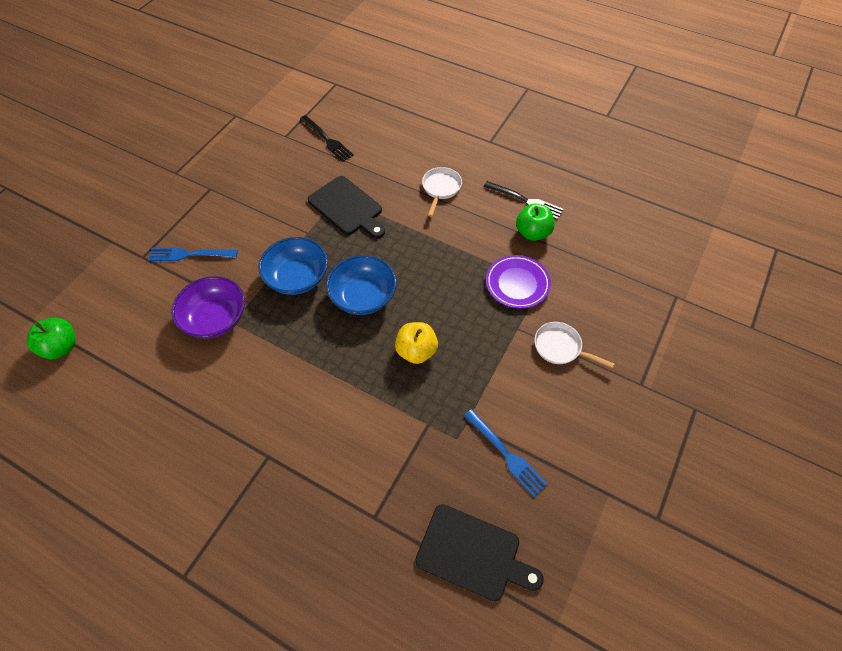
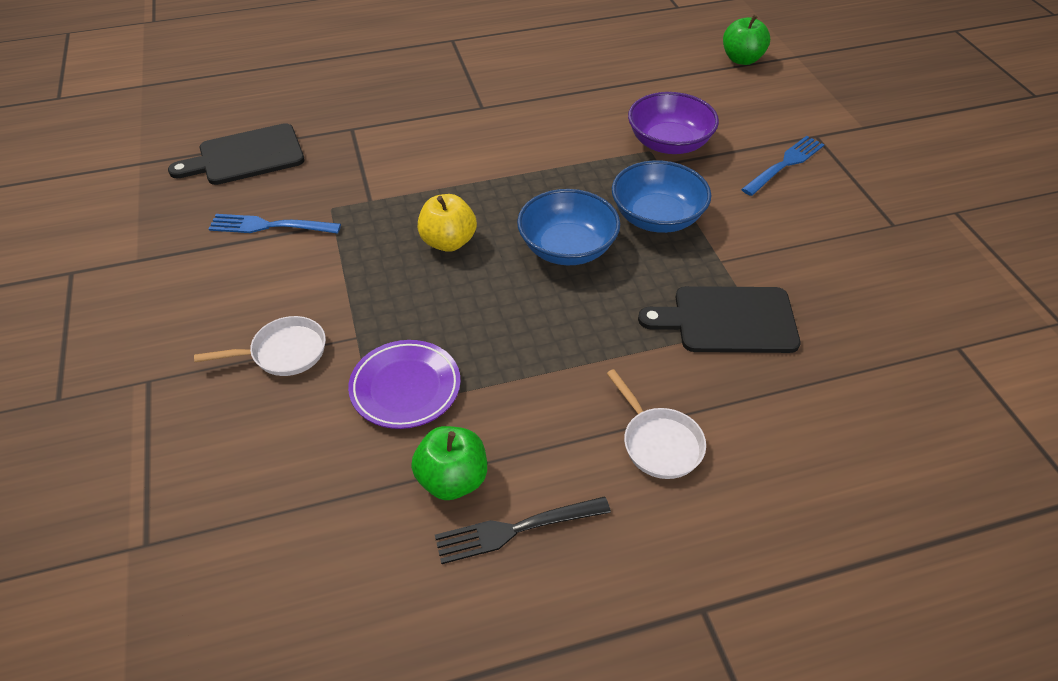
camera: 135 degrees right, 10 degrees down
(327, 140) = (908, 387): black fork -> none

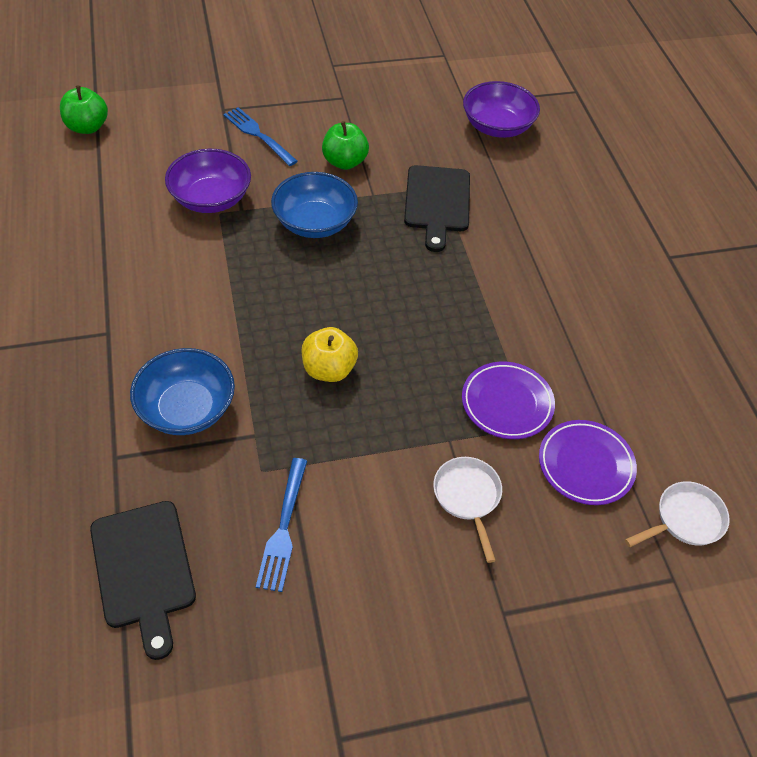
camera: 90 degrees left, 5 degrees up
(313, 463) = (585, 465): none -> purple plate
(452, 480) = (592, 374): green apple -> green apple (344, 162)
(516, 529) = (628, 340): black fork -> none
(567, 248) = (347, 285): blue bowl -> blue bowl (187, 408)
(659, 443) = (551, 257): white pan -> white pan (685, 519)
(921, 385) = (497, 127): none -> purple bowl

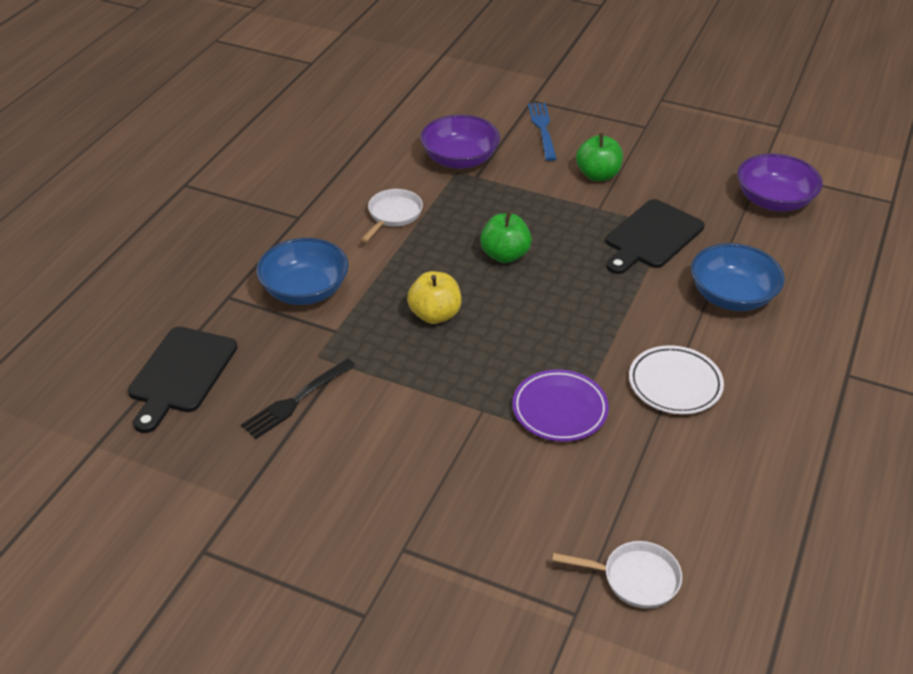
camera: 40 degrees right, 10 degrees down
(87, 127) = (414, 76): green apple -> green apple (505, 255)
(283, 528) = (296, 400): blue fork -> black fork
(315, 222) = (527, 209): blue bowl -> blue bowl (732, 296)
(468, 497) = (456, 456): white pan -> white pan (393, 215)
(567, 330) = (675, 384): none -> white plate
(585, 465) = (584, 489): purple plate -> none

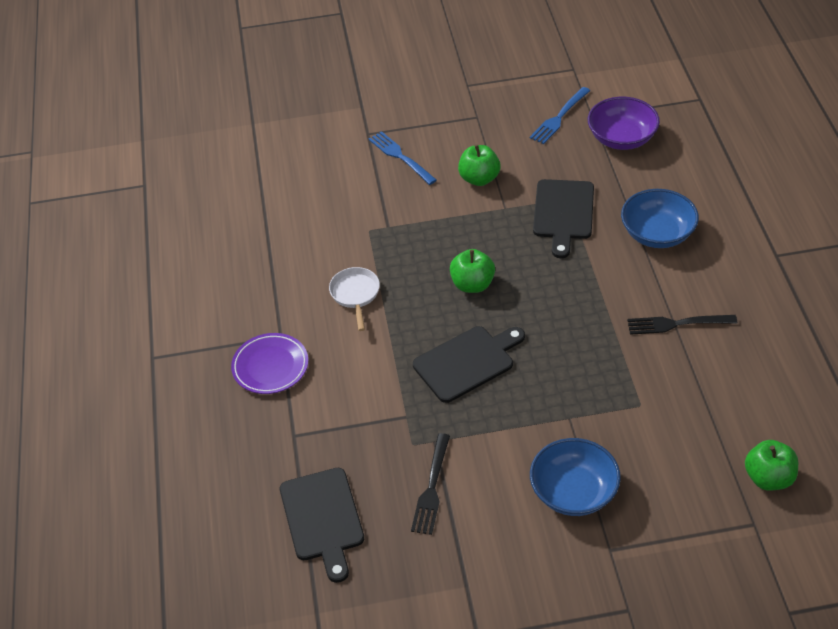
camera: 30 degrees left, 5 degrees up
(305, 290) = (349, 396): blue bowl -> blue bowl (573, 492)
(435, 315) = (467, 362): yellow apple -> black cutting board
(460, 159) = (361, 217): purple bowl -> none
(559, 409) = (620, 387): purple plate -> purple plate (270, 366)
(635, 578) = (768, 478): white pan -> green apple
(675, 384) = (677, 324): white plate -> black fork
(726, 158) = (559, 117): none -> blue fork

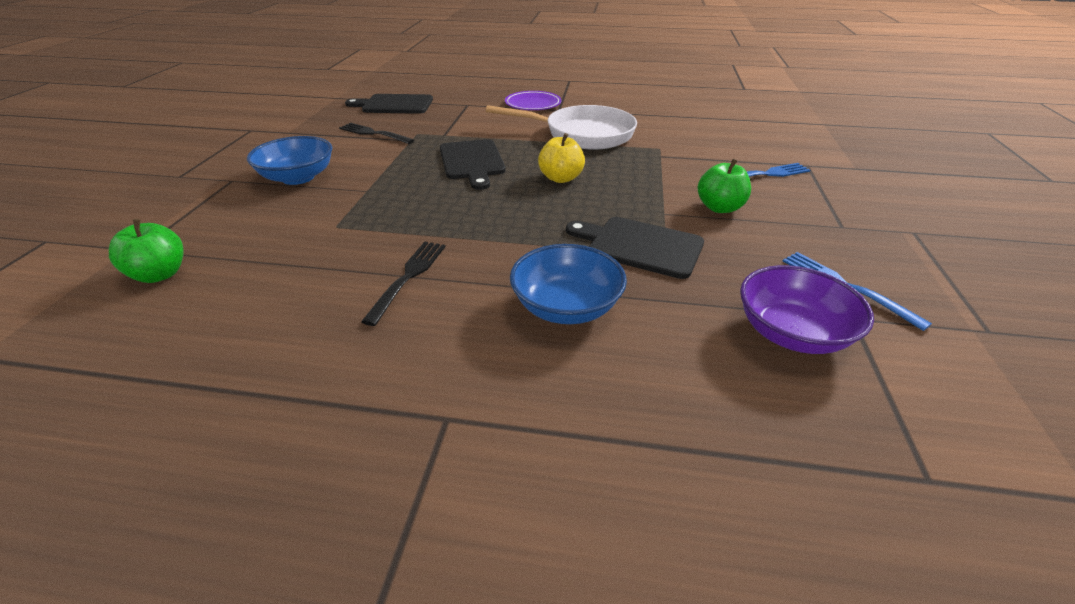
camera: 105 degrees right, 10 degrees down
(355, 294) = (583, 134): white pan -> white pan, size x2.00
(472, 284) = (561, 178): green apple -> yellow apple

